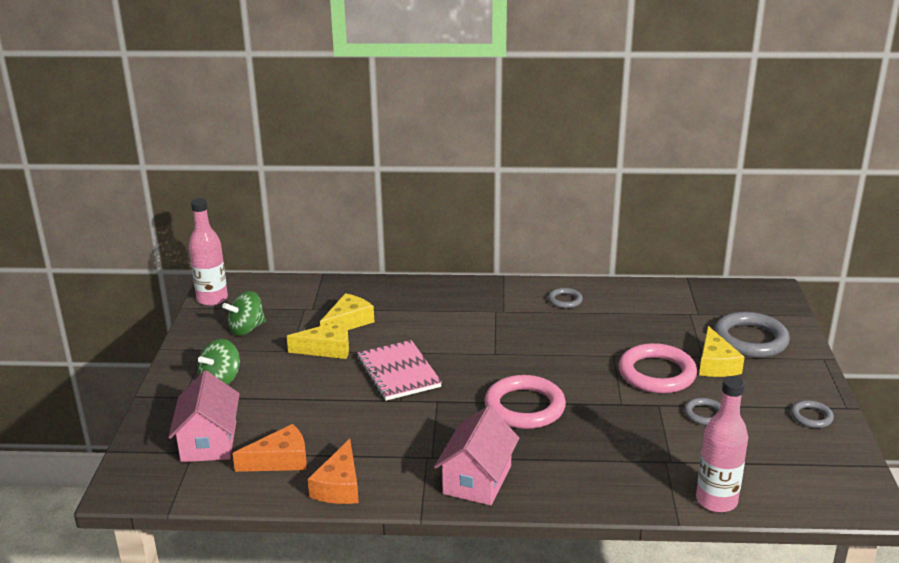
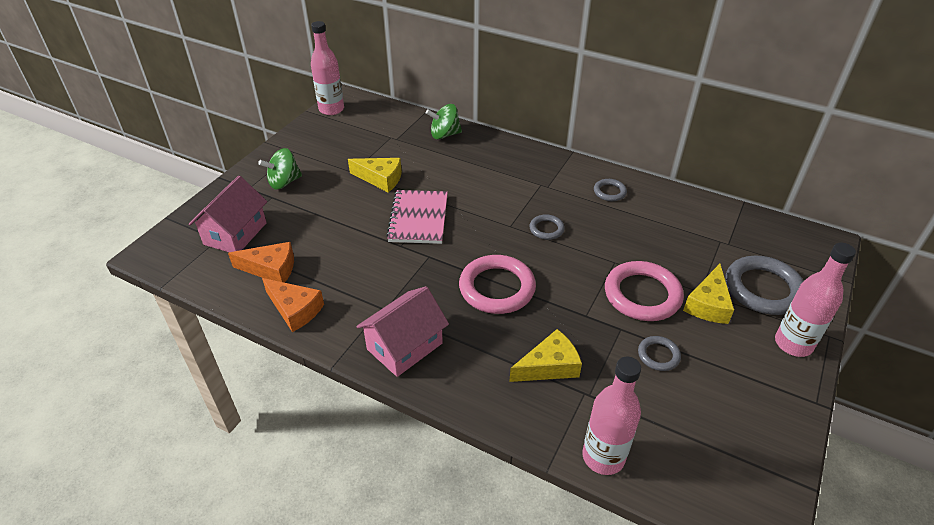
camera: 25 degrees right, 15 degrees up
(246, 329) = (335, 143): green spinning top -> green spinning top (444, 135)
(339, 486) = (295, 309): orange cheese -> orange cheese turned 90 degrees counterclockwise
(348, 322) = (414, 159): yellow cheese -> yellow cheese (549, 366)
(801, 372) = (793, 344): none -> pink bottle
(811, 417) = (769, 399): grey ring -> grey ring (546, 229)

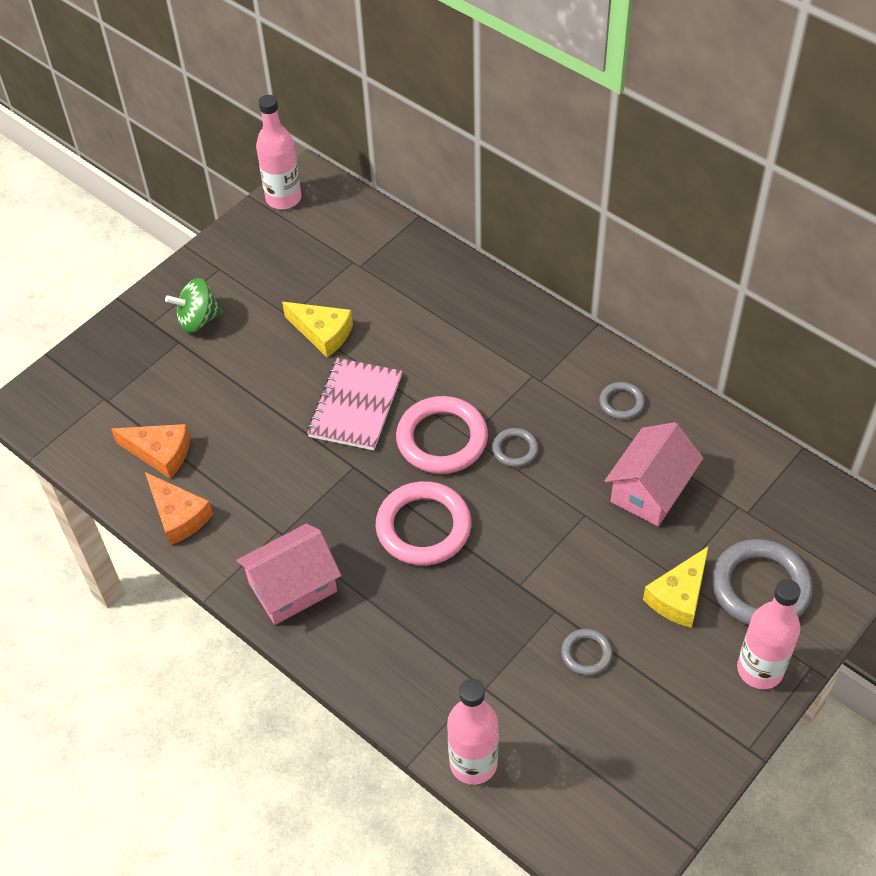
camera: 15 degrees right, 10 degrees up
(235, 233) = (126, 393): pink house -> pink house (650, 490)
(444, 135) = (427, 268): green spinning top -> none
(549, 366) = (451, 644): yellow cheese -> none
(642, 295) = (601, 568): pink ring -> pink ring (442, 439)

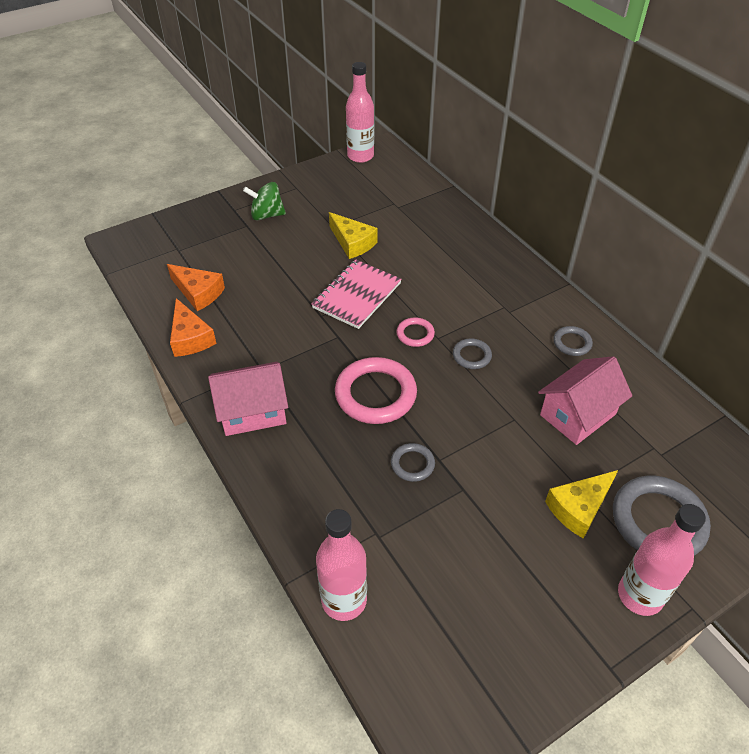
camera: 15 degrees right, 5 degrees down
(442, 439) = (415, 334): pink ring -> pink ring, size x0.50
(586, 654) = (479, 534): grey ring -> grey ring (412, 464)

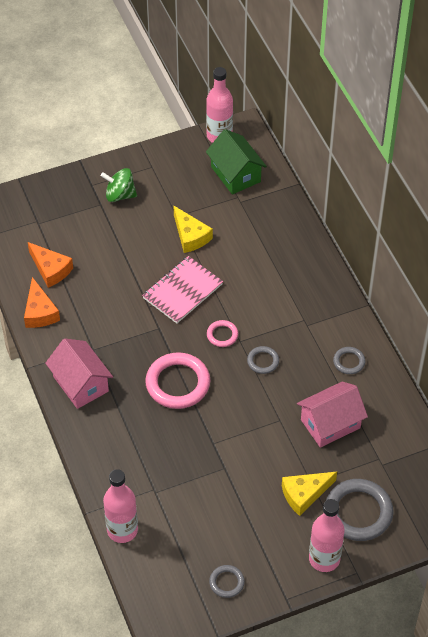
camera: 10 degrees right, 5 degrees up
(252, 411) = (80, 384): pink house -> pink house turned 60 degrees clockwise
(386, 185) = (235, 174): none -> green house
(412, 464) = (192, 443): grey ring -> grey ring (226, 582)

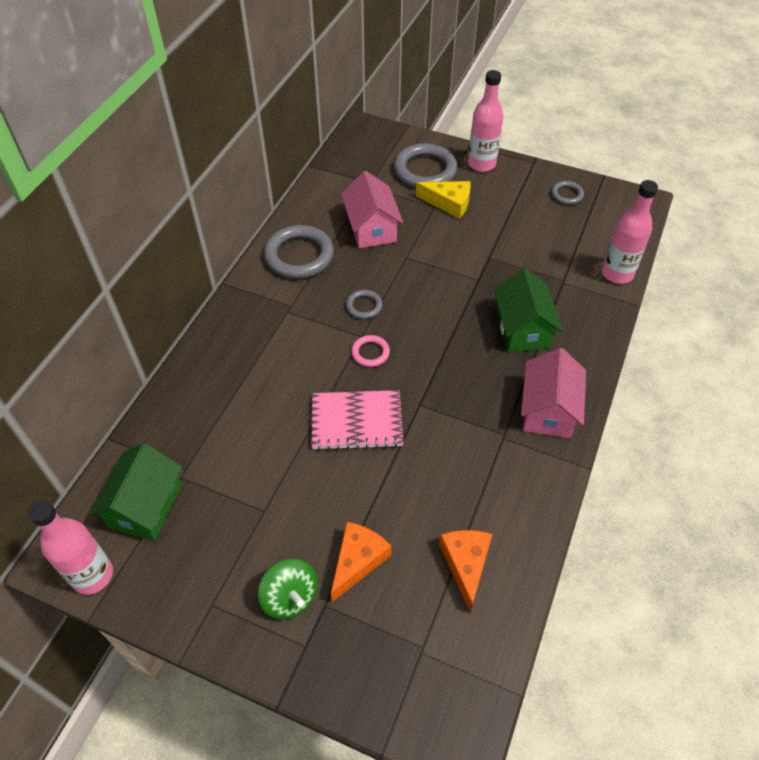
camera: 135 degrees left, 0 degrees up
(40, 312) = (524, 520): orange cheese -> orange cheese (357, 561)
(146, 428) = (523, 329): none -> green house
(178, 383) = (456, 343): pink ring -> none
(190, 236) = (280, 473): yellow cheese -> none
(330, 424) = (372, 228): pink house -> pink house turned 60 degrees clockwise
(349, 362) = (299, 256): grey ring -> grey ring, size x2.00

